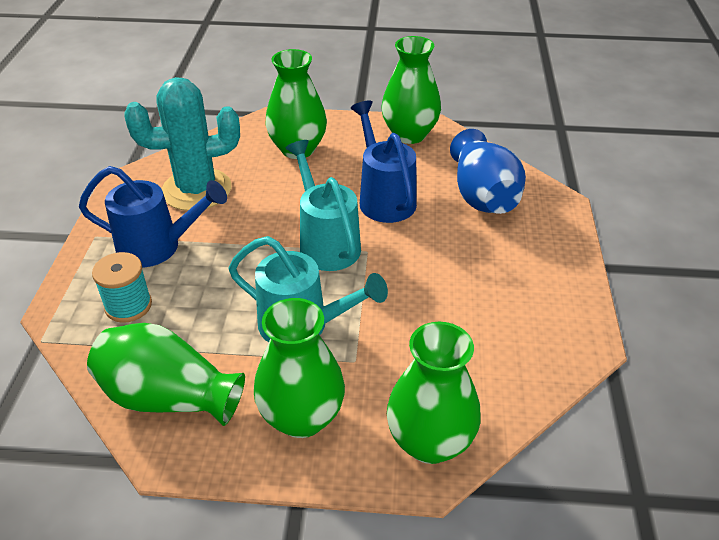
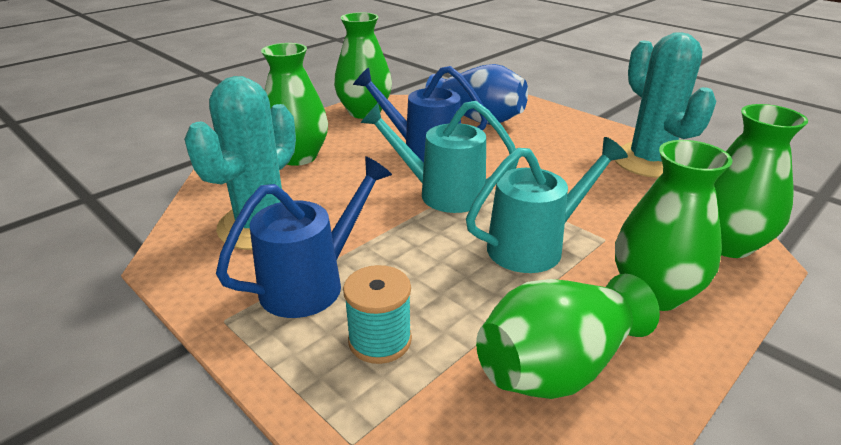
camera: 50 degrees left, 10 degrees down
(539, 338) = (649, 161): none -> turquoise cactus

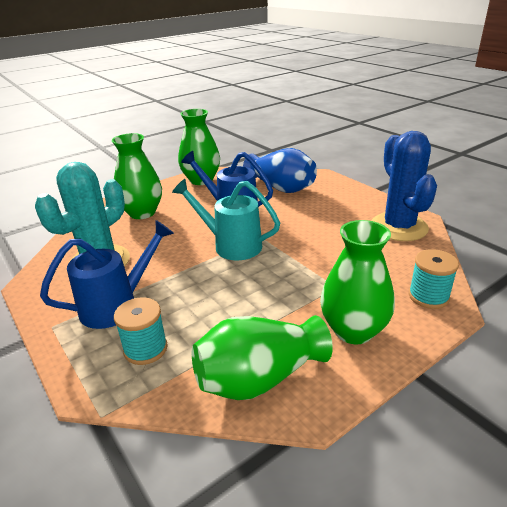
camera: 10 degrees right, 0 degrees up
(534, 246) = (281, 289): turquoise watering can -> none
(649, 161) = (399, 227): turquoise cactus -> blue cactus
(726, 244) = (428, 296): green vase -> turquoise spool

